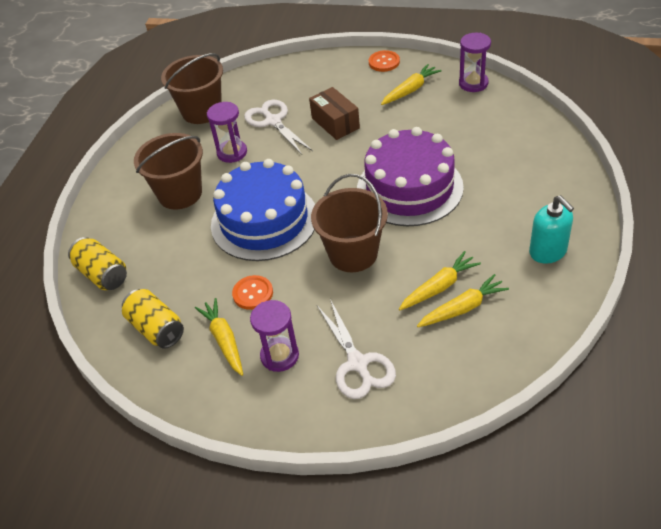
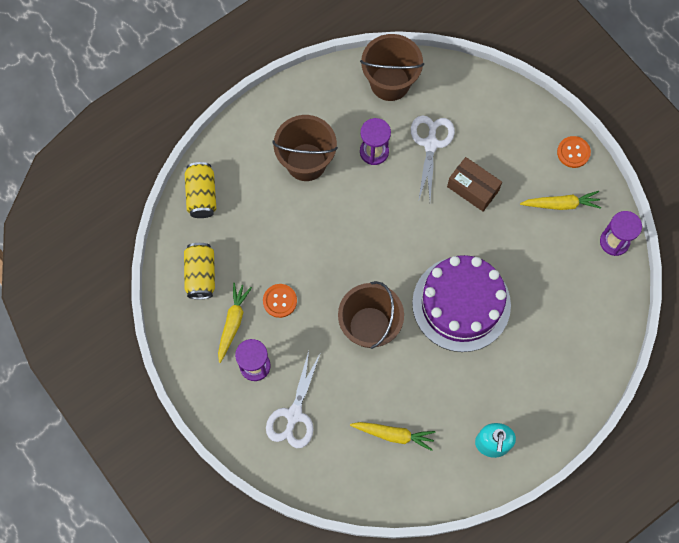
camera: 35 degrees right, 25 degrees up
(264, 221) = (339, 242): blue cake -> none
(335, 123) = (473, 188): brown box -> brown box turned 60 degrees counterclockwise
(439, 287) = (396, 405): yellow carrot -> none

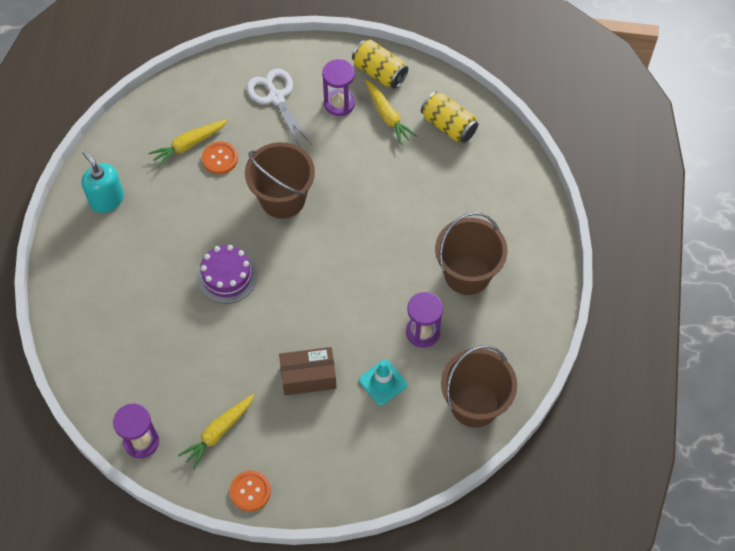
camera: 135 degrees right, 10 degrees down
(201, 195) = (516, 178): yellow can -> yellow can (379, 72)
(280, 301) = (370, 158): orange button -> orange button (220, 158)
(431, 144) = (383, 382): white scissors -> turquoise traffic cone
(461, 304) = (227, 276): purple cake -> purple cake, size x0.55

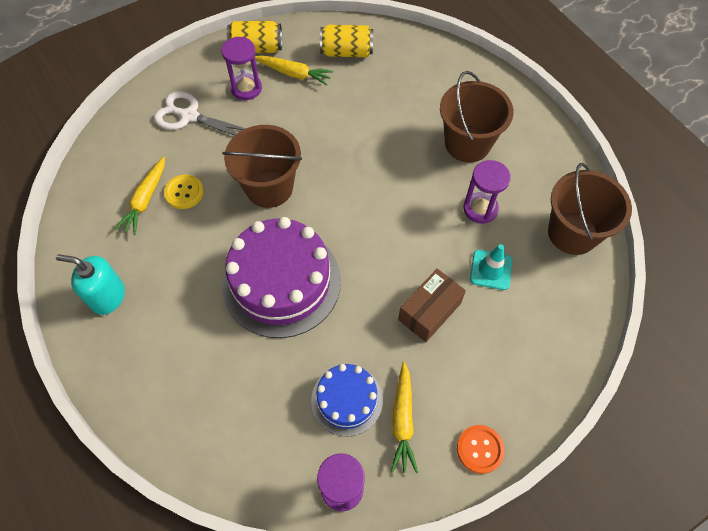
camera: 40 degrees left, 0 degrees up
(196, 390) = (347, 400): none -> blue cake
(220, 158) = (184, 192): orange button -> yellow button
(227, 276) = (281, 282): purple cake -> purple cake, size x1.81

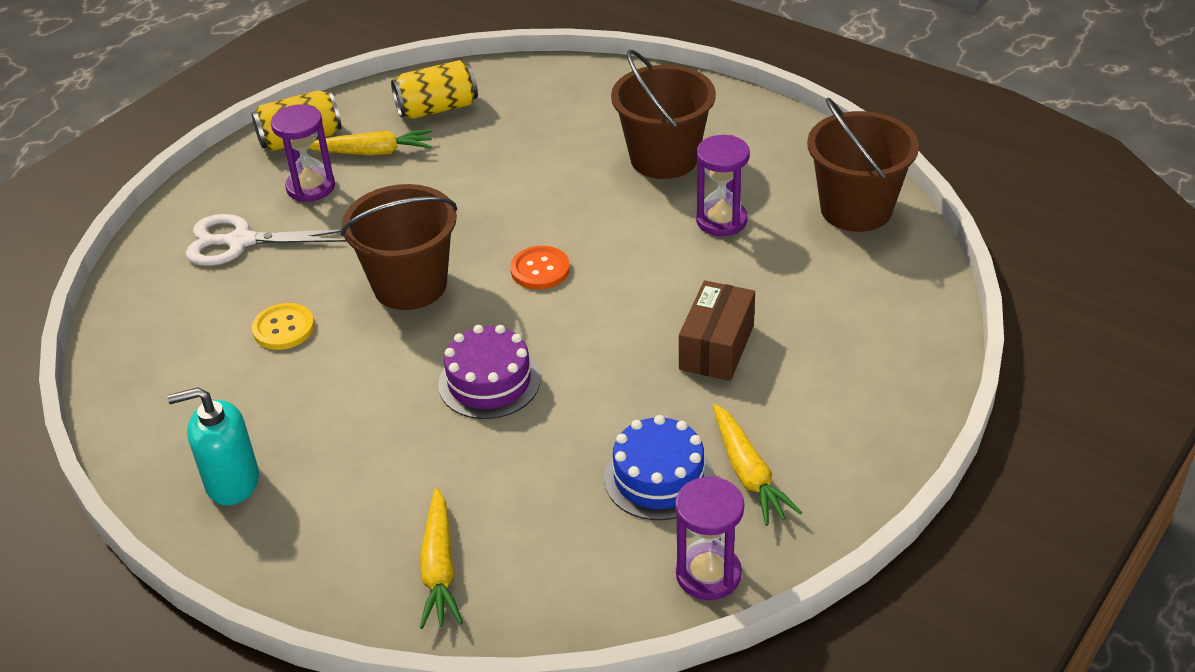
camera: 20 degrees left, 20 degrees down
(145, 200) = (227, 355): yellow carrot -> yellow carrot (439, 568)
(281, 282) = (489, 382): purple cake -> purple cake, size x0.55
(480, 449) = (869, 467): orange button -> orange button (540, 269)
(491, 270) = (773, 278): turquoise traffic cone -> none

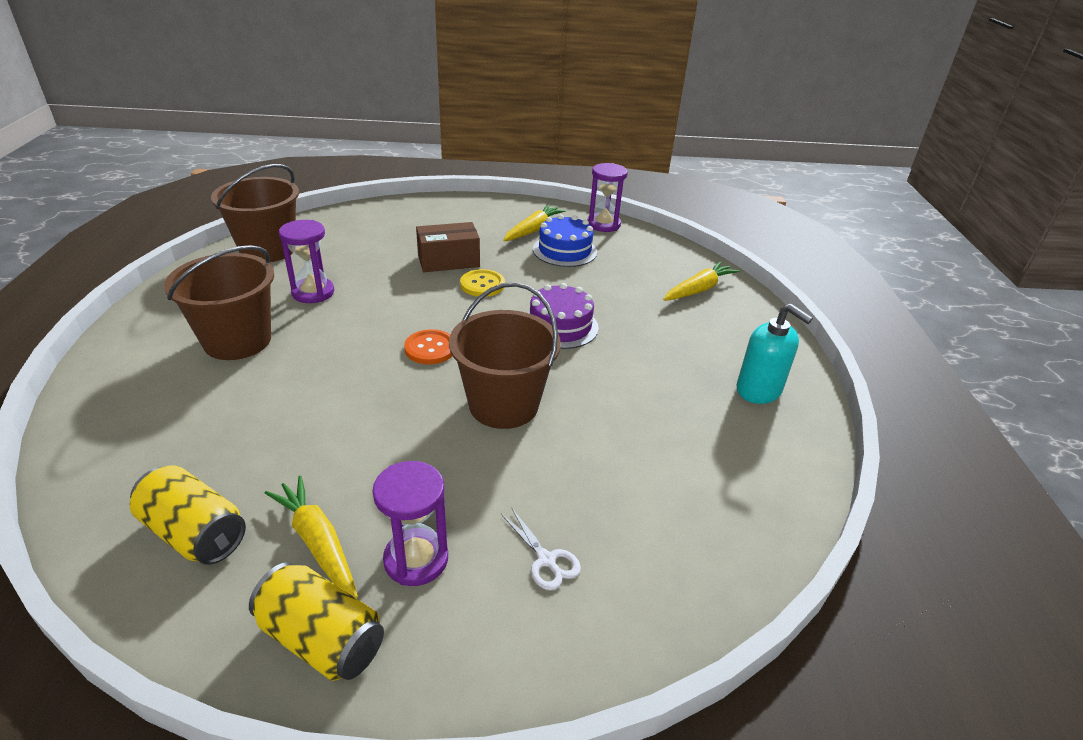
camera: 130 degrees left, 5 degrees down
(240, 241) = (546, 560): white scissors -> white scissors, size x0.53
(283, 328) = (617, 450): yellow button -> yellow button (482, 285)

